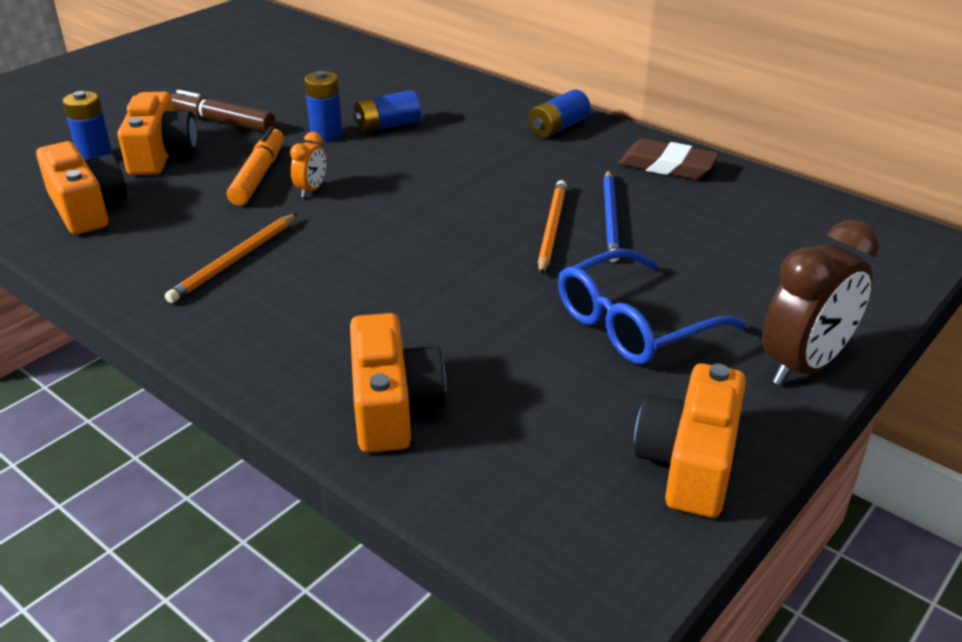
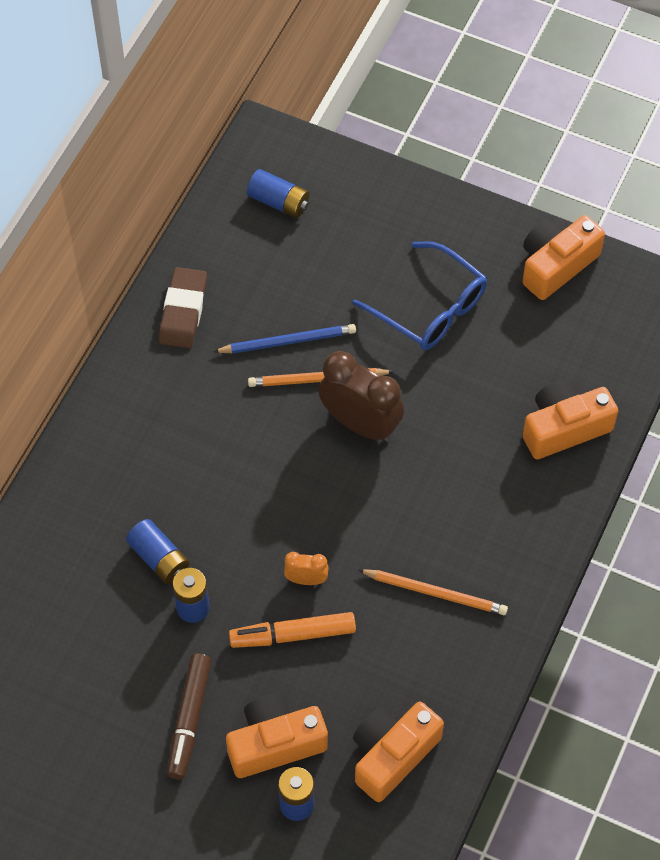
camera: 105 degrees left, 25 degrees up
(558, 128) = (126, 408): blue battery -> blue battery (279, 202)
(689, 462) = (556, 265): orange camera -> orange camera turned 135 degrees clockwise
(803, 365) = (443, 211): brown clock -> brown clock (360, 424)

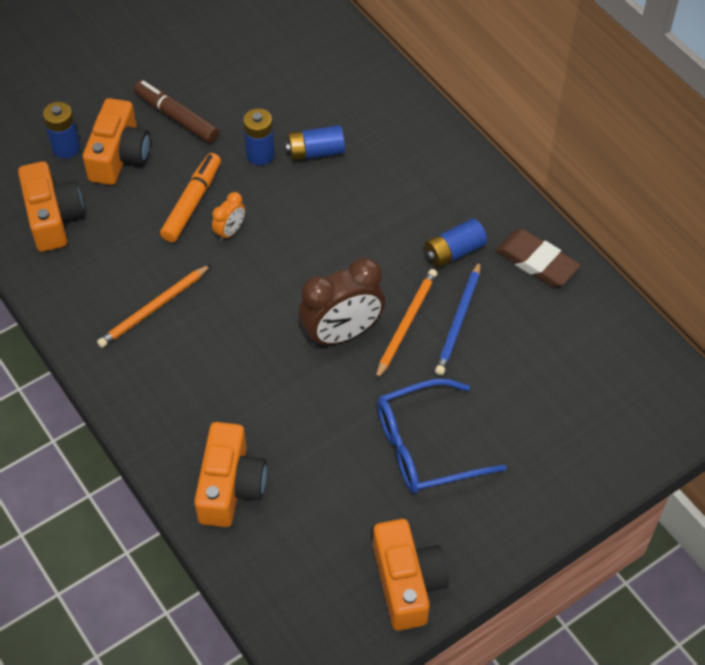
camera: 120 degrees right, 5 degrees down
(279, 202) = (617, 384): blue battery -> blue battery (454, 252)

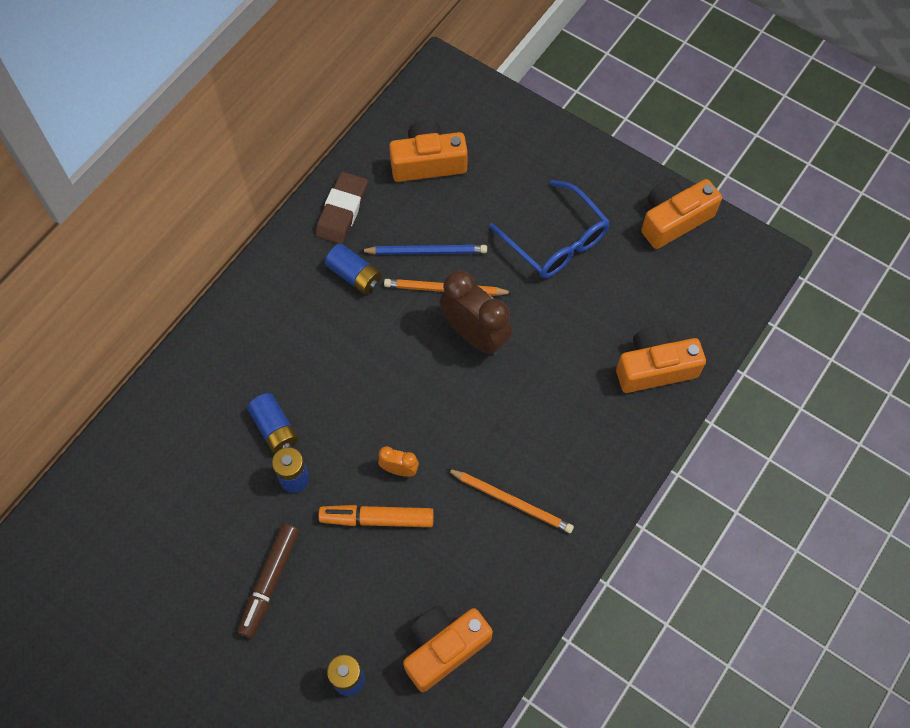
camera: 110 degrees left, 10 degrees up
(119, 156) = (341, 618): orange camera -> orange camera (428, 162)

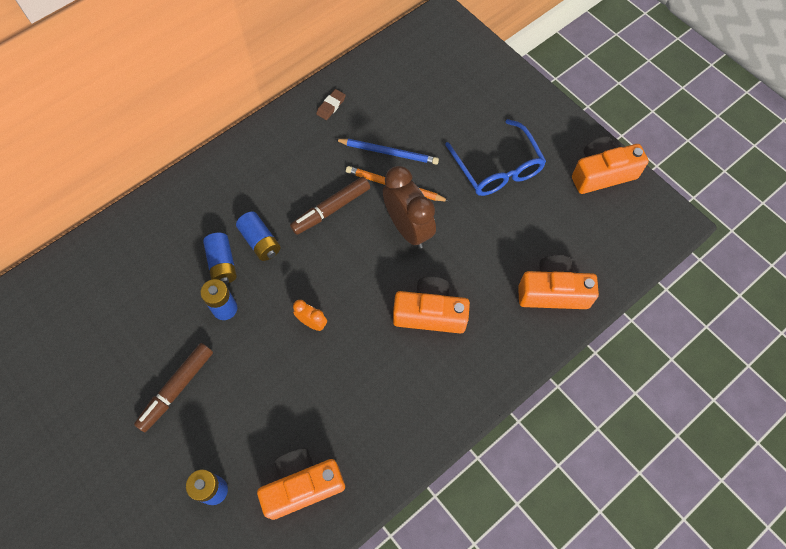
camera: 15 degrees right, 0 degrees up
(342, 211) = (331, 106): brown eraser -> brown eraser, size x0.55
(354, 275) = (325, 158): blue battery -> blue battery (260, 241)
(377, 519) = (281, 359): orange marker -> none
(380, 334) = (331, 209): none -> brown marker
(428, 162) = (411, 84): orange camera -> orange camera (430, 313)
(511, 501) = (397, 373): orange pencil -> none

